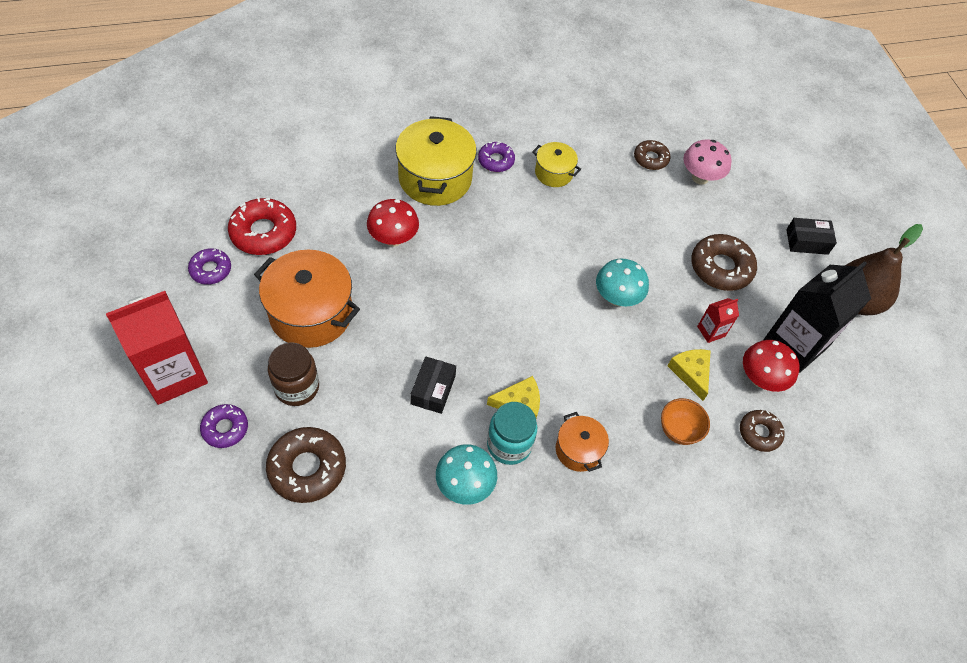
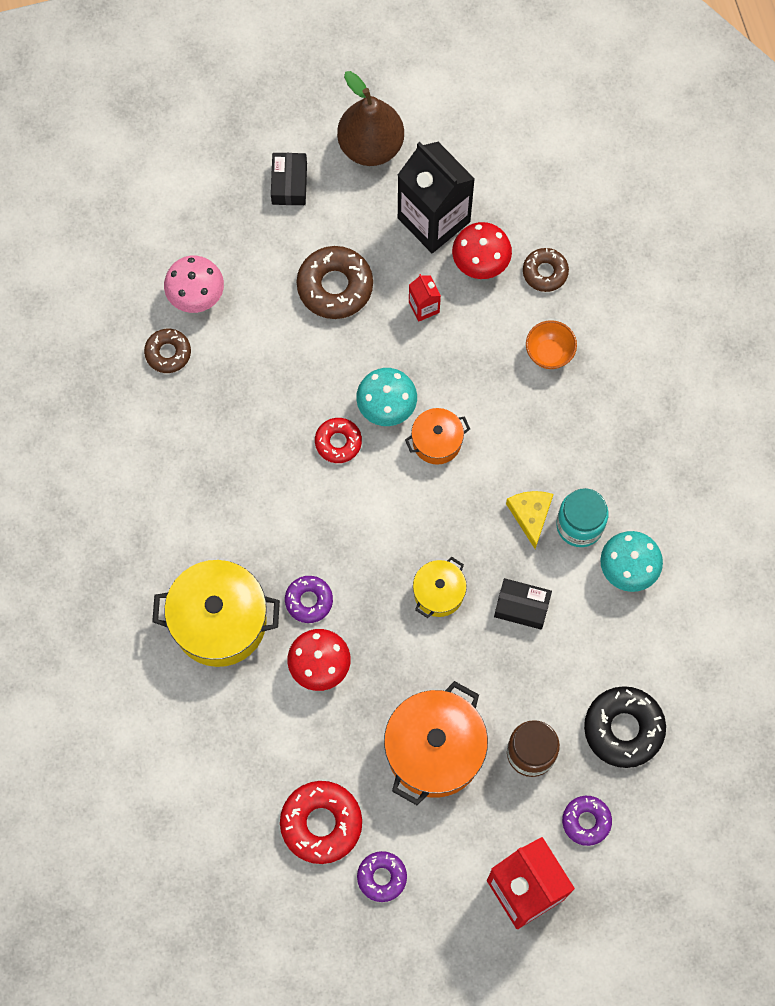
camera: 85 degrees left, 15 degrees up
(307, 468) = (623, 729): brown donut -> black donut
(496, 161) = (184, 546): purple donut -> purple donut (309, 601)
(553, 173) = (200, 474): yellow pot -> yellow pot (439, 593)
(578, 450) = (579, 455): orange pot -> orange pot (437, 441)
(583, 262) = (338, 442): none -> red donut
(691, 373) = (479, 334): yellow cheese -> none

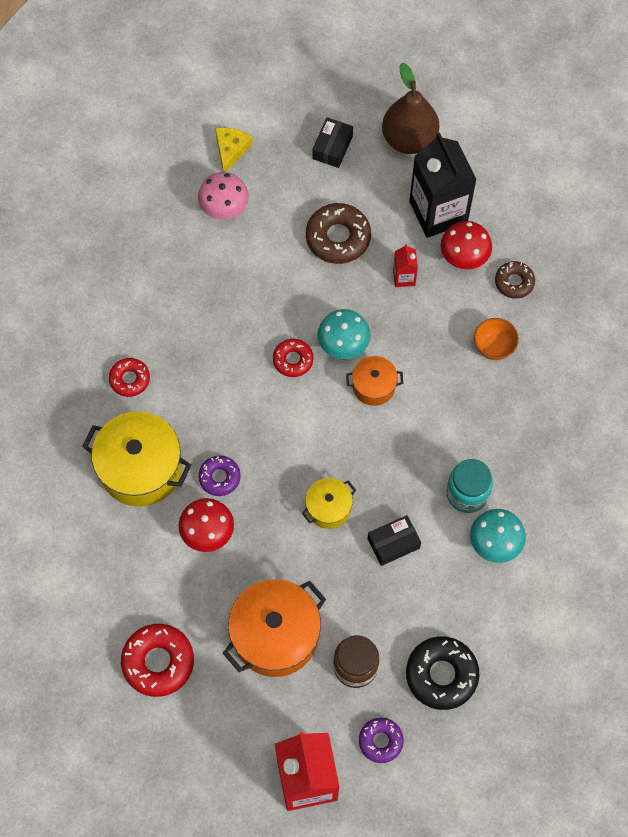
camera: 20 degrees right, 5 degrees down
(167, 526) = (130, 379): none -> red donut
(168, 353) = (184, 245): brown donut -> none
(382, 877) = (191, 725): purple donut -> none
(522, 606) = (393, 543): black box -> black box turned 60 degrees counterclockwise
(530, 515) = (429, 472): yellow cheese -> yellow cheese (231, 150)

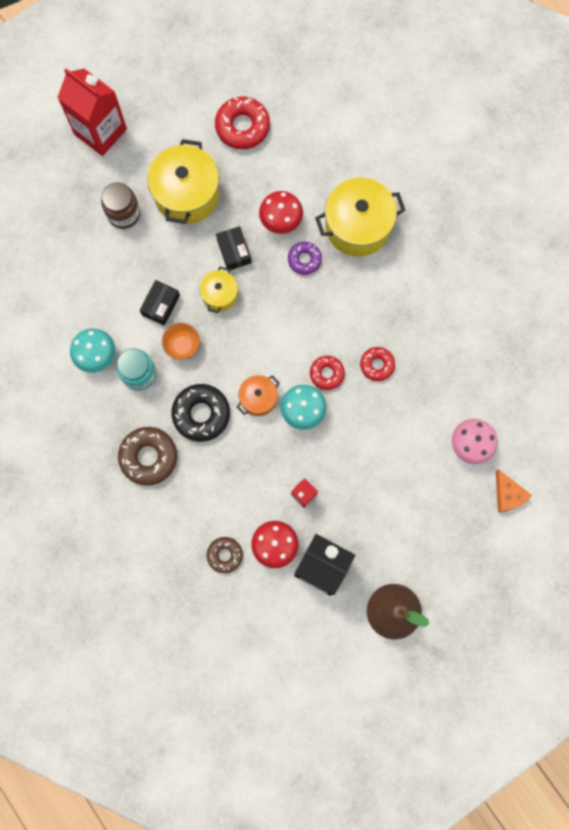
camera: 140 degrees right, 10 degrees up
(130, 379) = (418, 275): red donut -> red donut (377, 365)
(231, 150) = (508, 494): yellow cheese -> orange cheese
(275, 635) = (187, 194): orange pot -> yellow pot
(332, 147) = (439, 557): black box -> black box (234, 251)
(338, 238) = (374, 488): brown donut -> brown donut (148, 457)
(380, 741) = (74, 184): purple donut -> none
(441, 675) = (68, 249): black donut -> black donut (201, 414)
(493, 347) = (201, 492): orange bowl -> orange bowl (182, 346)

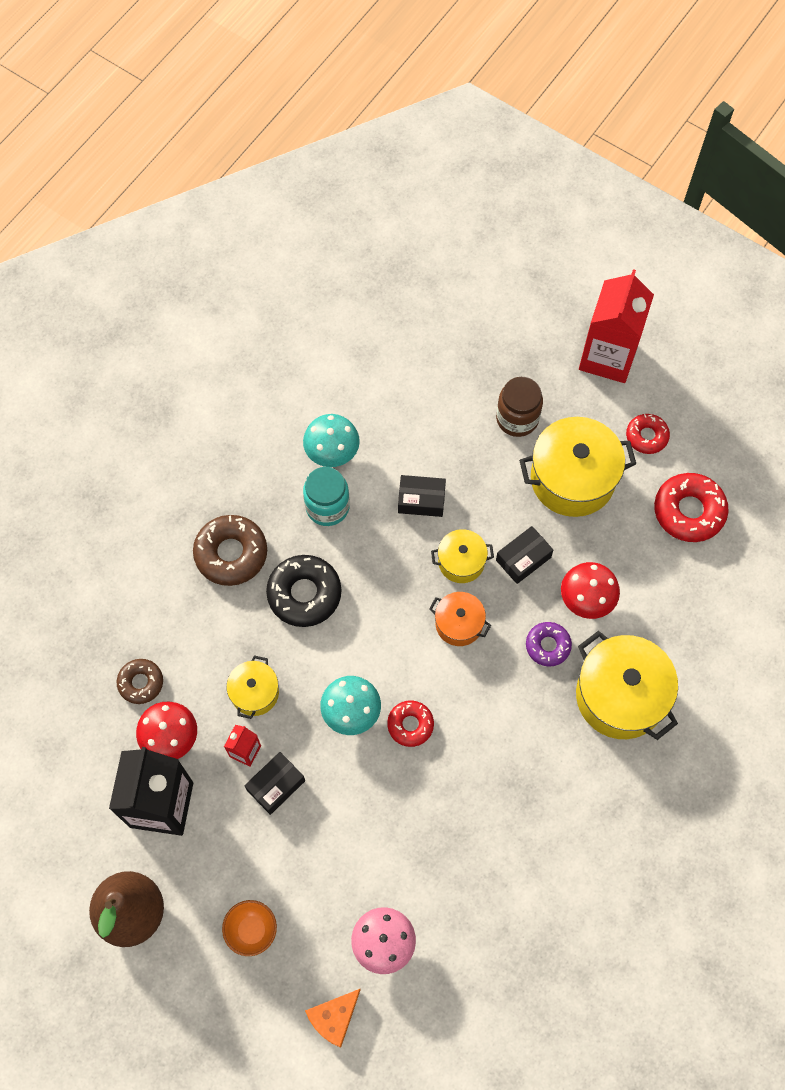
camera: 70 degrees right, 10 degrees down
(182, 346) = (380, 542): orange bowl -> orange bowl (252, 930)
(258, 398) = (348, 653): orange pot -> orange pot (459, 624)
(263, 474) = (255, 693): none -> yellow pot
(336, 481) = (276, 785): none -> black box
(377, 365) = (445, 784): red donut -> red donut (646, 436)

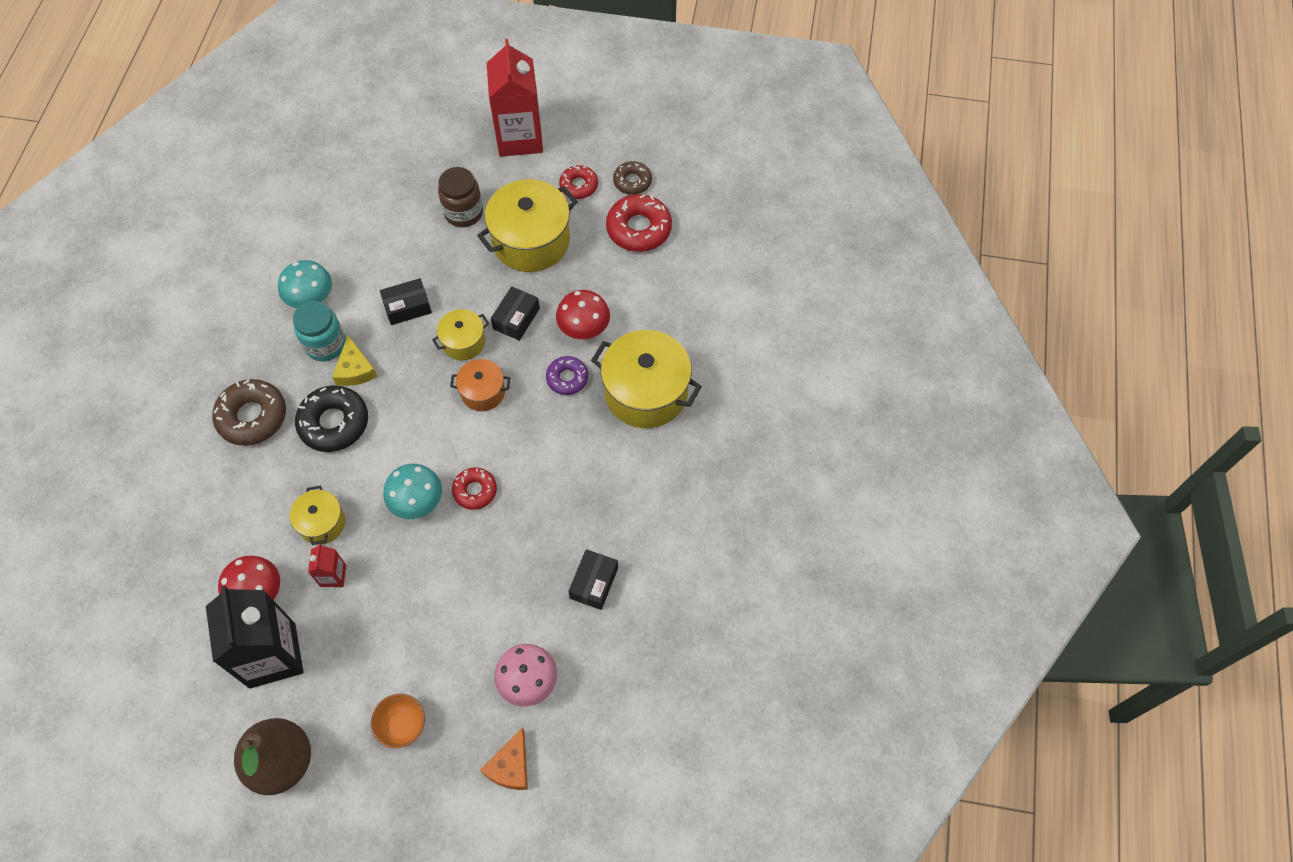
camera: 25 degrees left, 5 degrees down
(141, 683) = (210, 559): brown donut -> brown donut (632, 181)
(276, 785) = (374, 592): black box -> black box (594, 583)
(345, 545) = (355, 369): none -> yellow cheese

